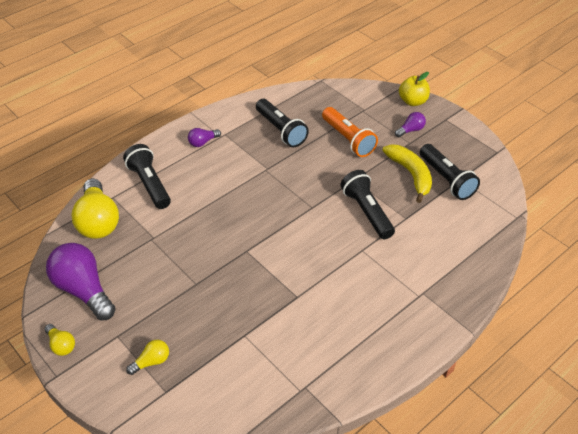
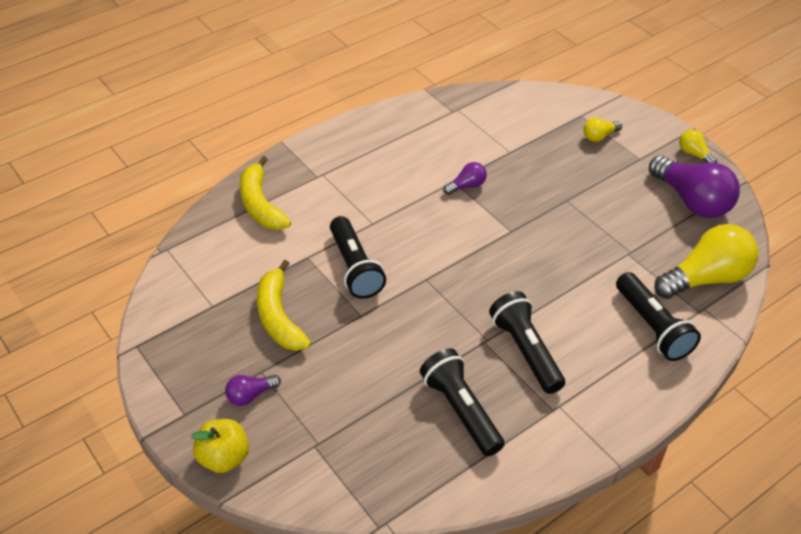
camera: 175 degrees left, 0 degrees up
(98, 221) = (706, 278): yellow light bulb -> yellow light bulb turned 75 degrees clockwise
(203, 142) = (586, 395): purple light bulb -> purple light bulb (467, 186)
(348, 139) = (355, 384): orange flashlight -> none
(446, 179) = (232, 306): black flashlight -> black flashlight (526, 351)
(461, 261) = (261, 204): none -> yellow banana

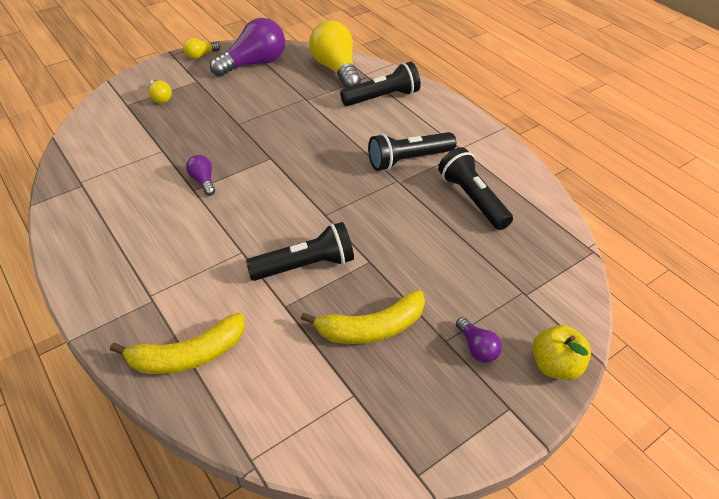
camera: 90 degrees left, 0 degrees up
(461, 410) = (472, 199): black flashlight -> black flashlight turned 90 degrees clockwise

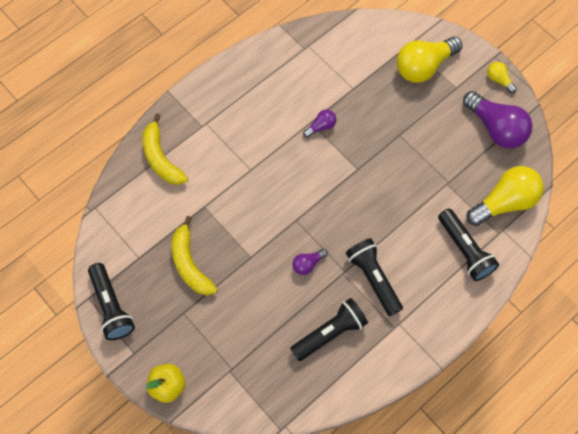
camera: 85 degrees right, 20 degrees up
(160, 98) = (424, 67): yellow light bulb -> yellow light bulb, size x2.12
(305, 266) = (241, 214): black flashlight -> black flashlight (111, 306)
(477, 348) = (179, 333): purple light bulb -> purple light bulb (308, 264)

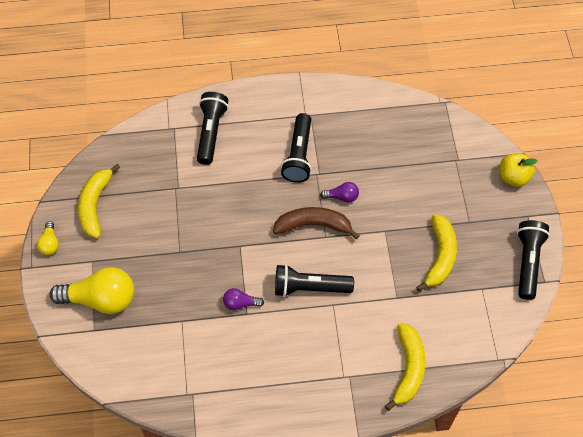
camera: 145 degrees left, 5 degrees down
(312, 223) = (314, 225): none -> brown banana
(330, 333) = (362, 139): black flashlight -> black flashlight (309, 287)
(496, 128) = (95, 205): purple light bulb -> yellow banana
(504, 202) = (147, 146): yellow light bulb -> none

